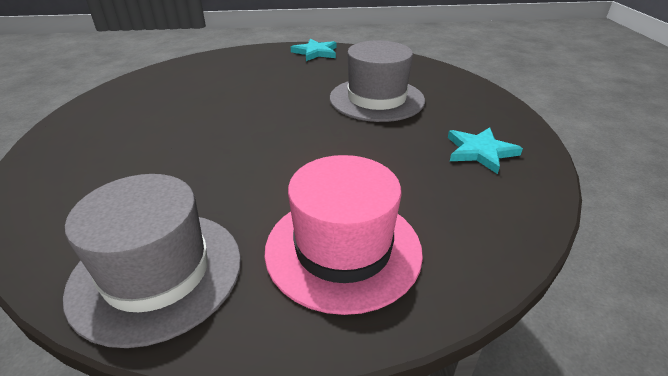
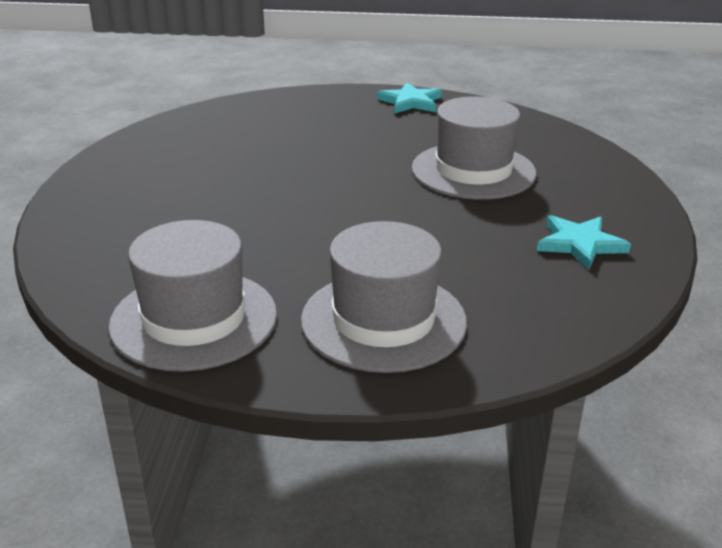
camera: 10 degrees right, 5 degrees down
(343, 249) = (383, 321): pink hat -> grey hat

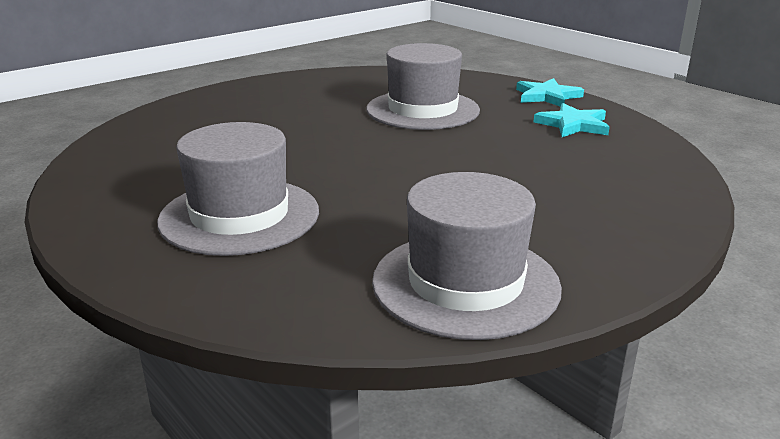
camera: 45 degrees left, 5 degrees down
(383, 321) = (581, 214): grey hat -> grey hat (239, 216)
(410, 102) = (279, 85): turquoise star -> turquoise star (547, 96)

